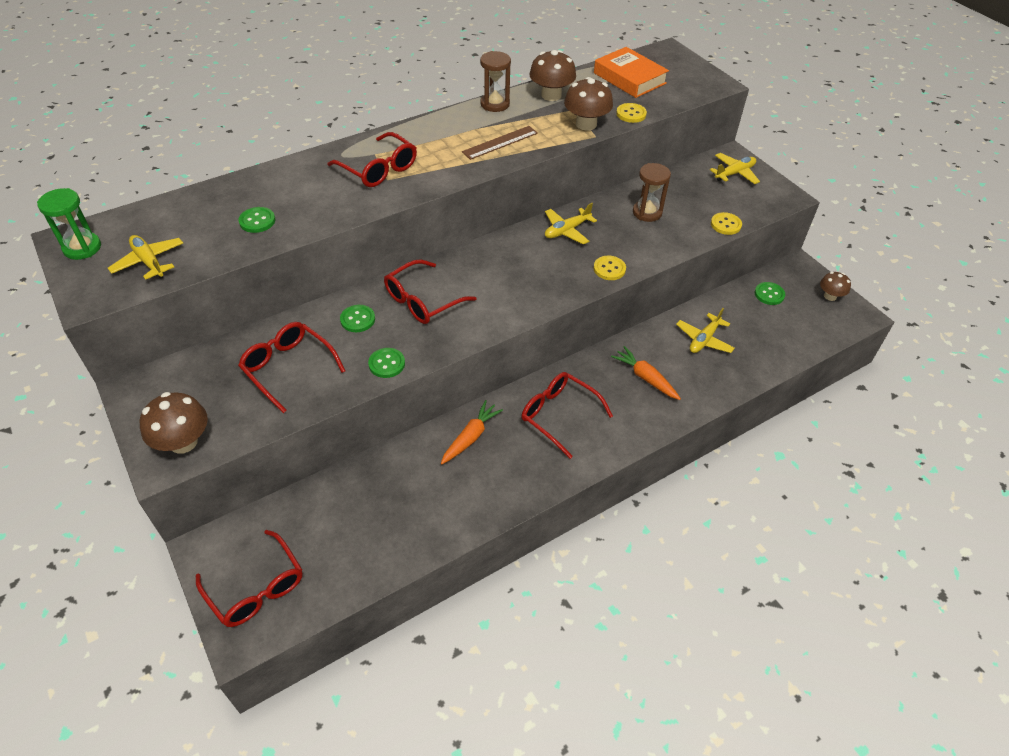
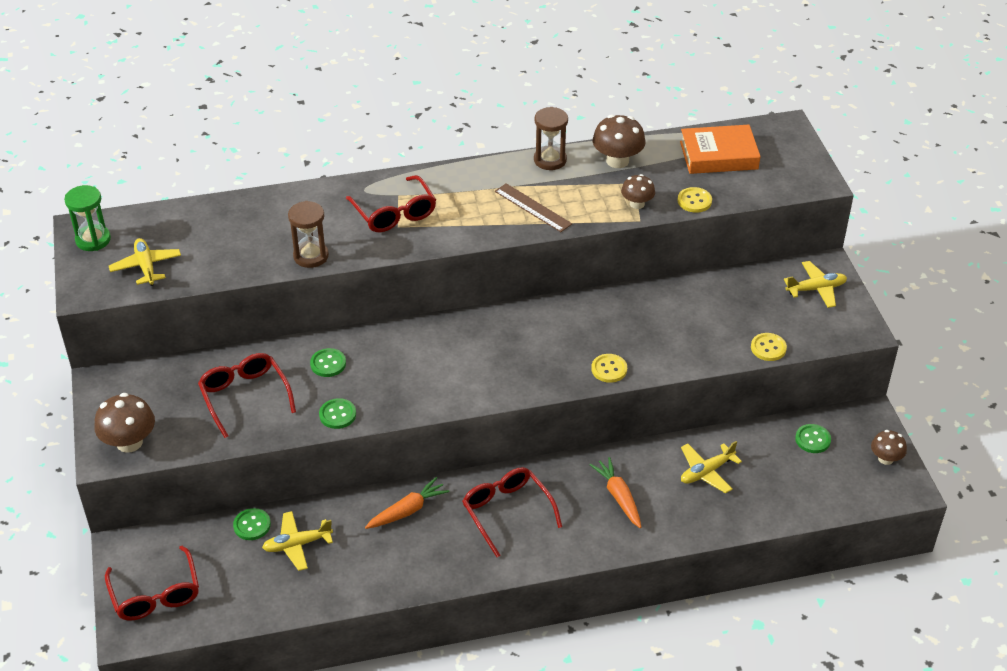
camera: 20 degrees right, 5 degrees down
(257, 221) = (256, 246): green button -> green button (252, 525)
(423, 301) = (399, 359): red glasses -> none
(500, 142) = (533, 207): brown ruler -> brown ruler turned 60 degrees clockwise
(567, 230) = (585, 316): yellow plane -> yellow plane (297, 545)
(586, 124) = (637, 204): brown mushroom -> brown mushroom, size x0.63
(629, 78) = (718, 155): orange book -> orange book turned 75 degrees counterclockwise
(647, 212) = (686, 315): brown hourglass -> brown hourglass (311, 256)

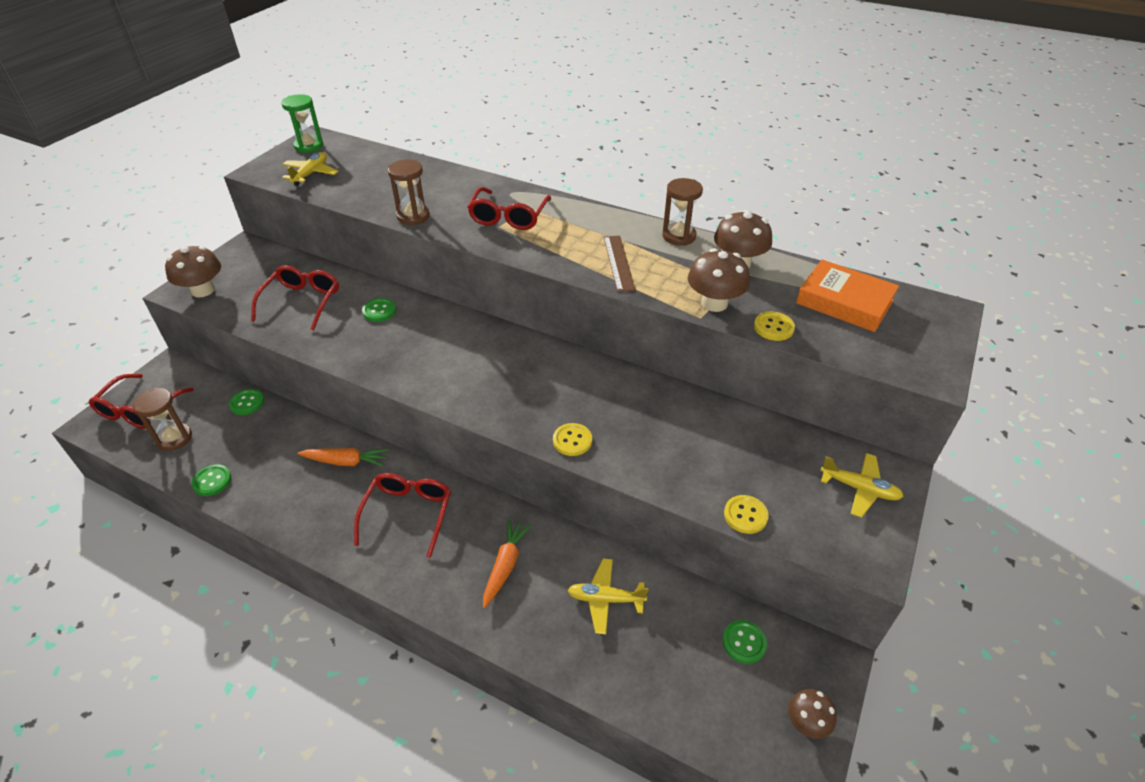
camera: 40 degrees right, 0 degrees up
(229, 591) = (174, 438): none -> brown hourglass
(297, 545) = (252, 435): yellow plane -> none
(337, 415) = (336, 349): green button -> green button (212, 481)
(637, 204) = (714, 303): brown mushroom -> brown mushroom, size x1.60

